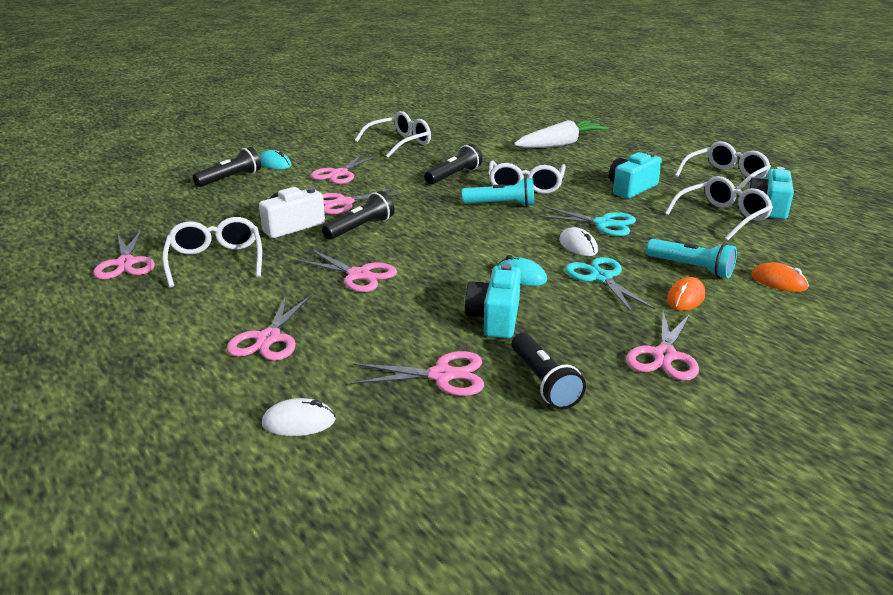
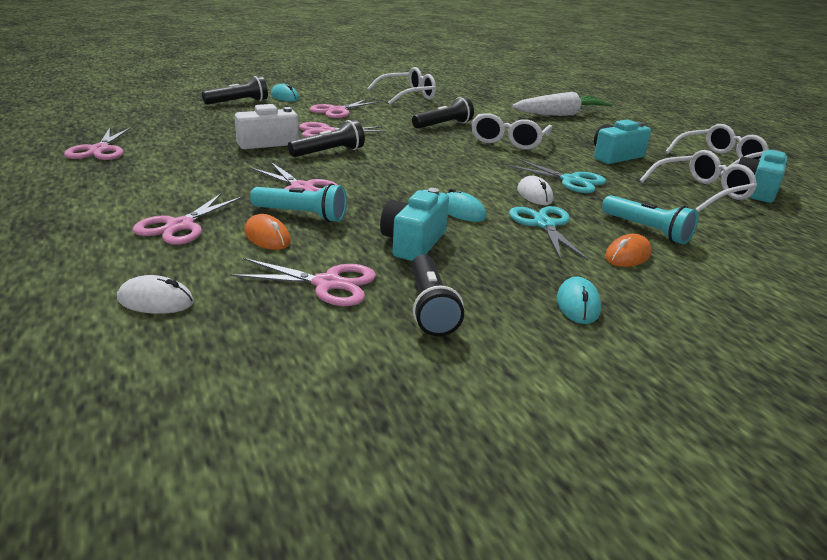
camera: 10 degrees right, 0 degrees up
(215, 260) = (179, 159): white glasses -> none
(501, 205) = (476, 152): turquoise flashlight -> turquoise flashlight (302, 215)
(664, 356) = (578, 304): pink scissors -> turquoise mouse
(778, 282) = (740, 256): orange mouse -> orange mouse (267, 237)

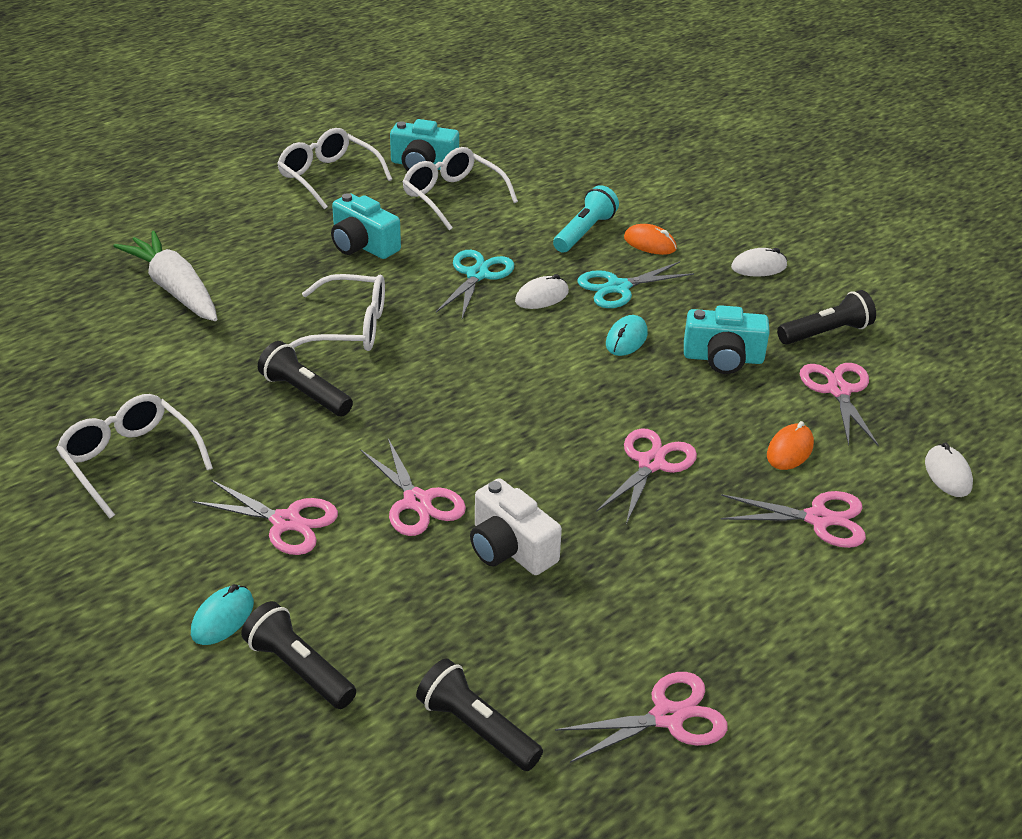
camera: 105 degrees left, 10 degrees up
(302, 215) = (722, 442): turquoise flashlight -> none
(329, 152) = (509, 475): black flashlight -> black flashlight (476, 728)
(578, 304) = (758, 267): turquoise mouse -> white mouse

